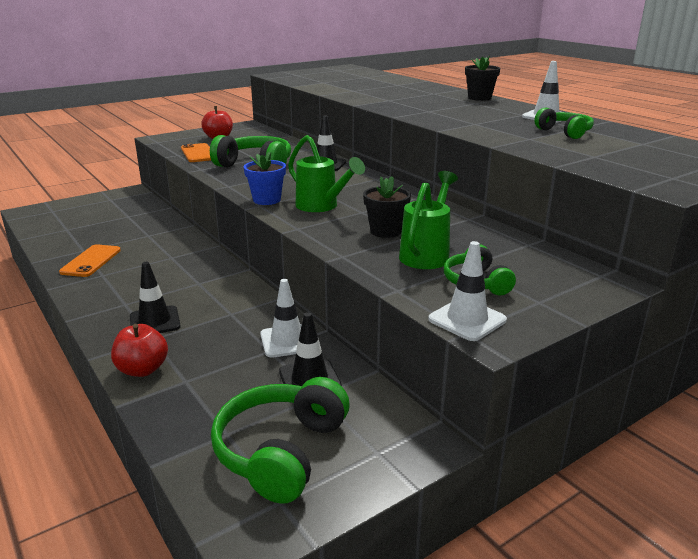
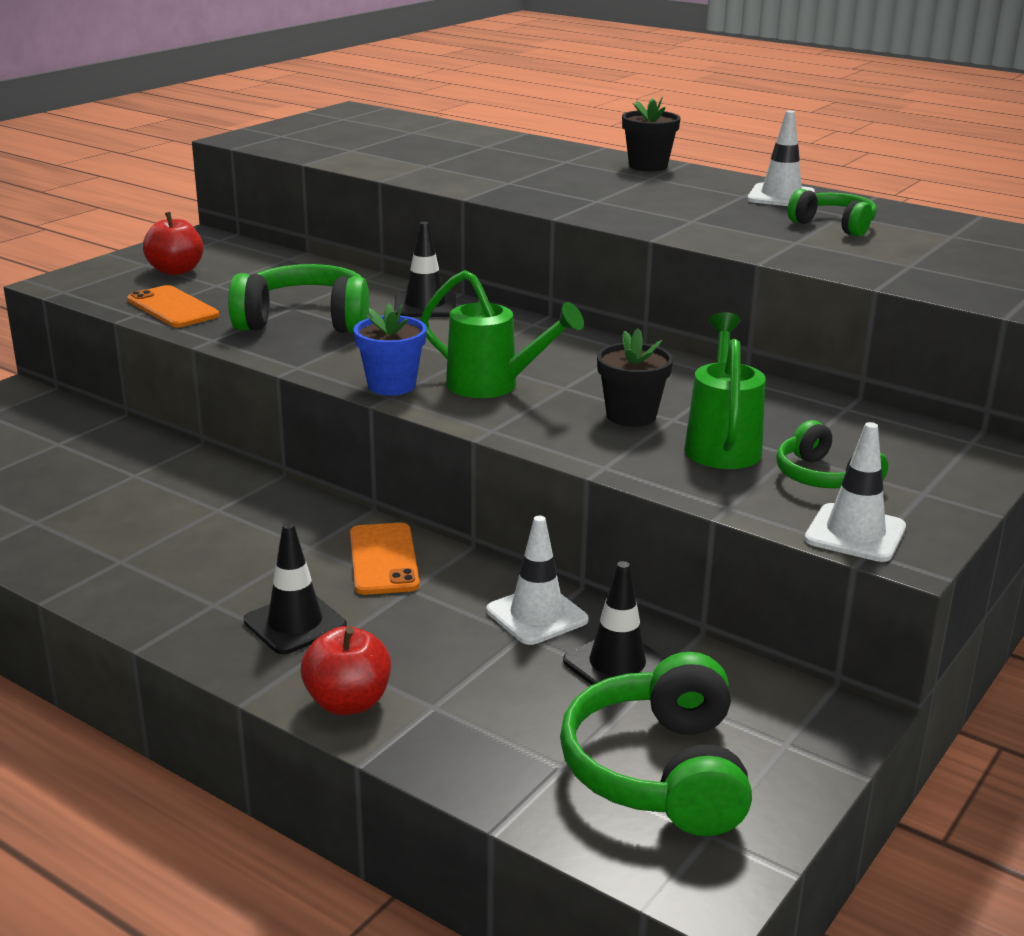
camera: 20 degrees left, 0 degrees up
(91, 261) = (73, 539): orange phone -> orange phone (383, 559)

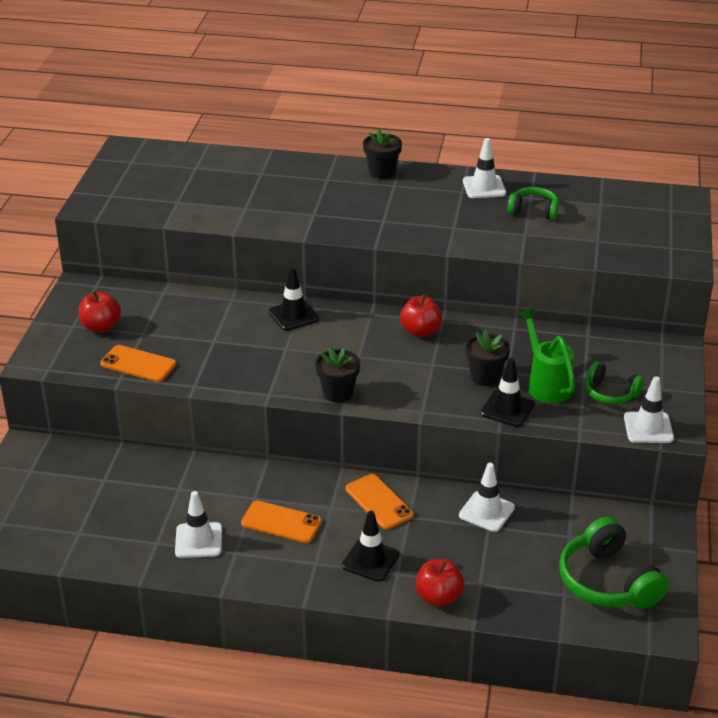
camera: 25 degrees left, 10 degrees up
(90, 534) = (198, 540): none -> white traffic cone
(221, 545) = (281, 522): none -> orange phone
(305, 321) = (234, 352): green headphones -> none
(391, 385) = (338, 393): blue flower pot -> black flower pot
(494, 386) = (394, 375): green watering can -> none
(584, 352) = (420, 331): none -> red apple
(617, 665) = (547, 528): black traffic cone -> black traffic cone (507, 409)

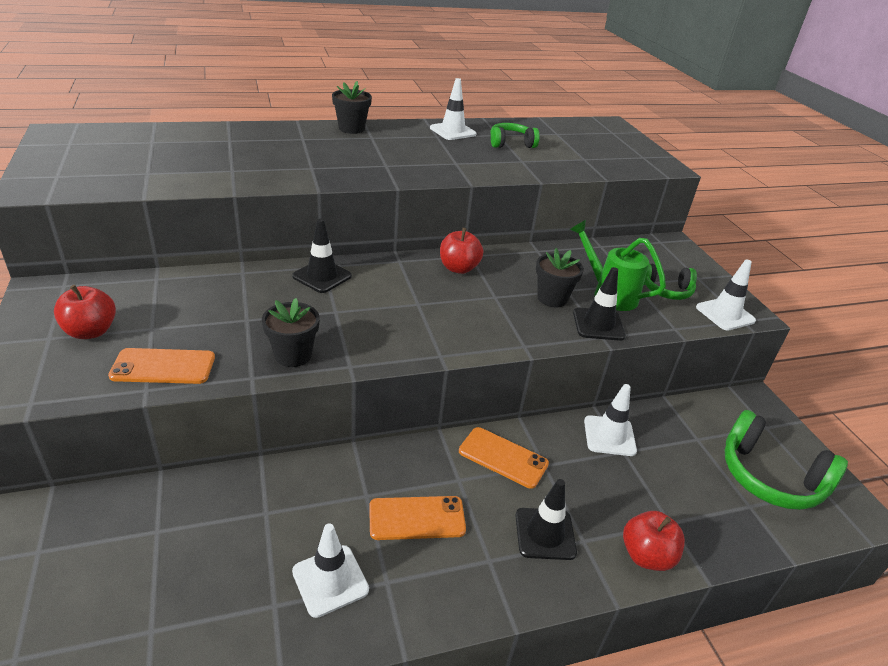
camera: 30 degrees left, 0 degrees up
(338, 393) = (425, 347): black flower pot -> black flower pot (293, 355)

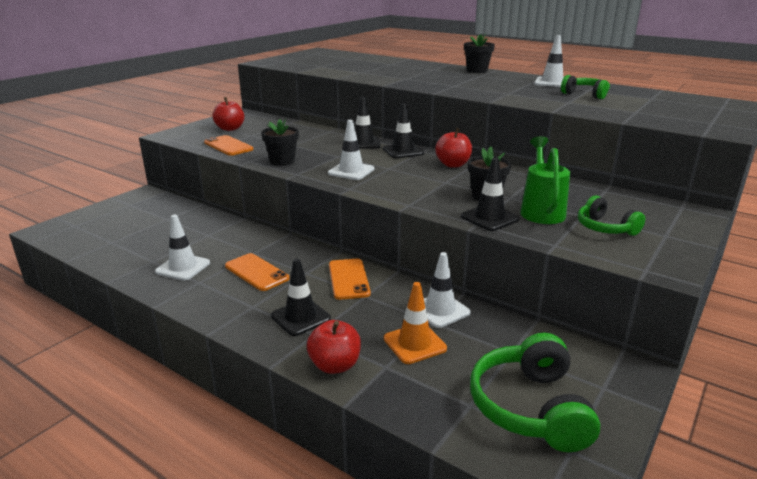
camera: 55 degrees right, 10 degrees down
(383, 270) = (403, 151): none -> black traffic cone
(649, 483) = (414, 344): none -> orange traffic cone
(725, 314) = (634, 259): white traffic cone -> white traffic cone (351, 171)

